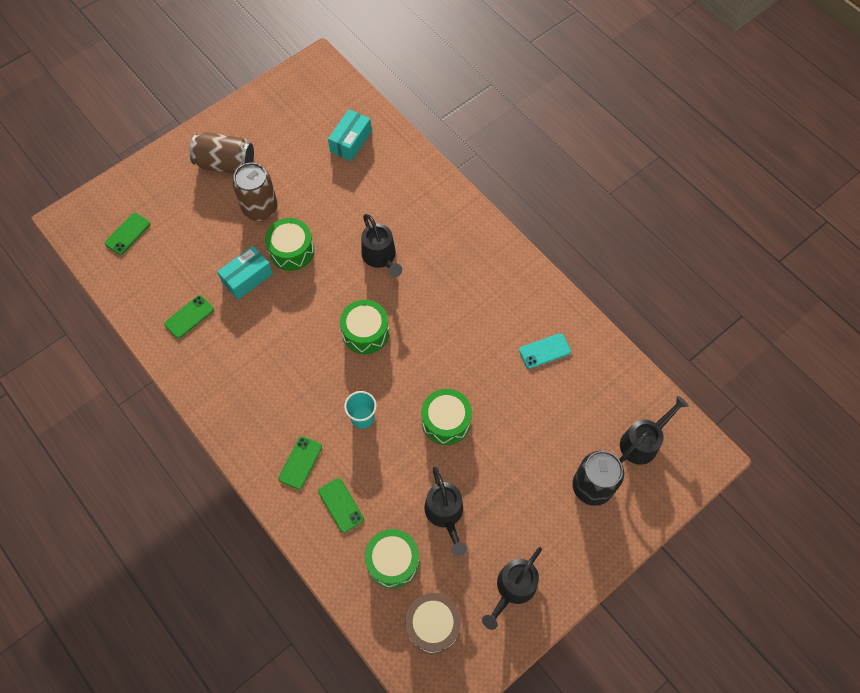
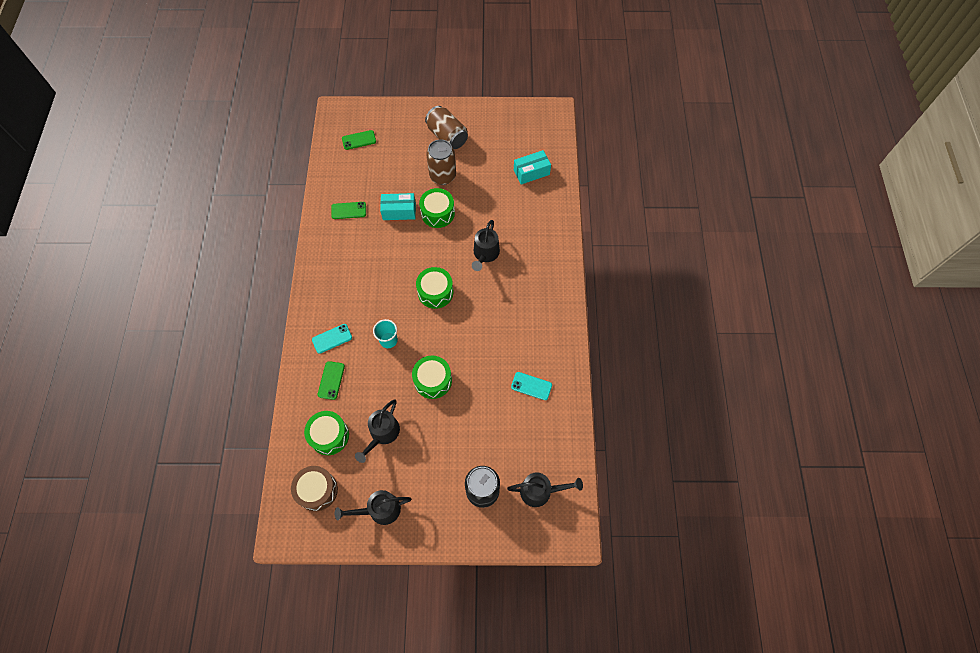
camera: 40 degrees right, 0 degrees up
(300, 462) = (332, 338): green phone -> turquoise phone

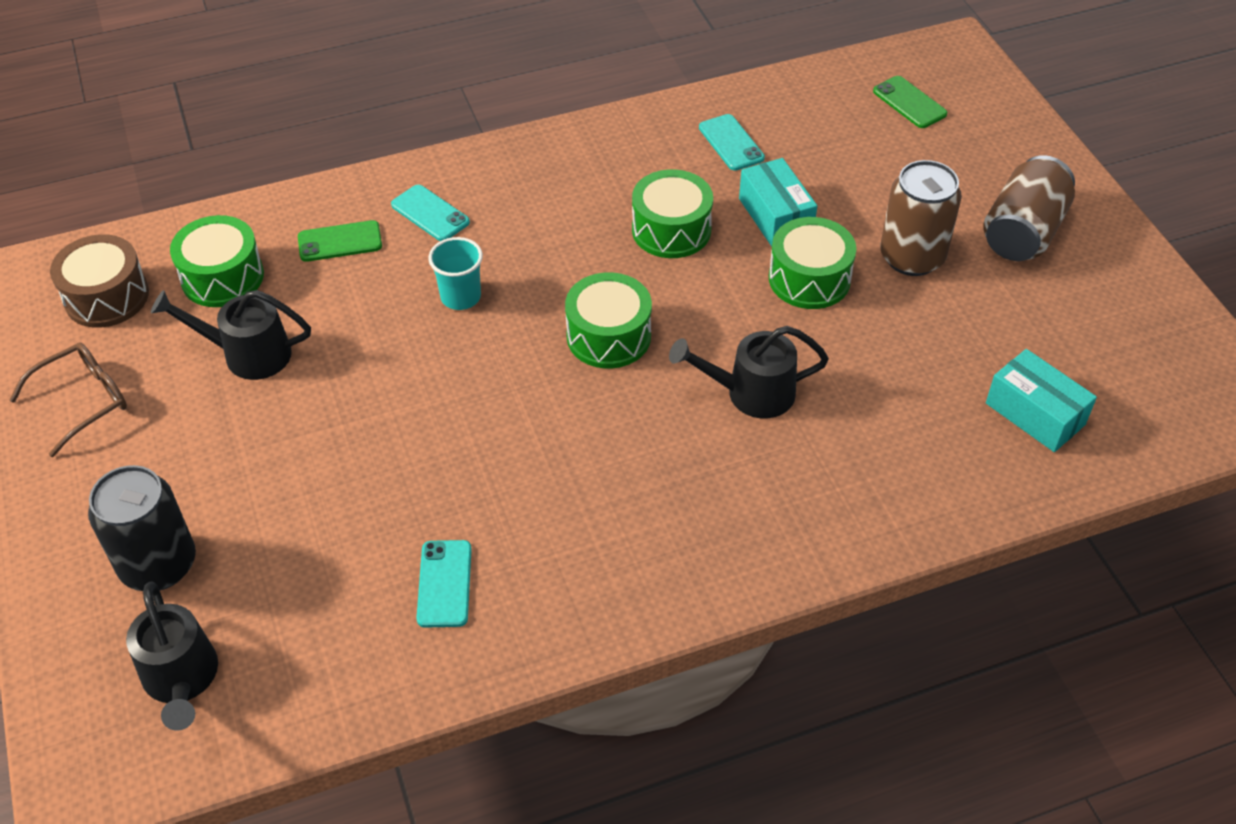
camera: 70 degrees right, 15 degrees down
(348, 210) = (731, 143): green phone -> turquoise phone
(379, 510) = (83, 401): black watering can -> brown glasses
(433, 380) = (394, 397): green drum -> green drum (671, 230)

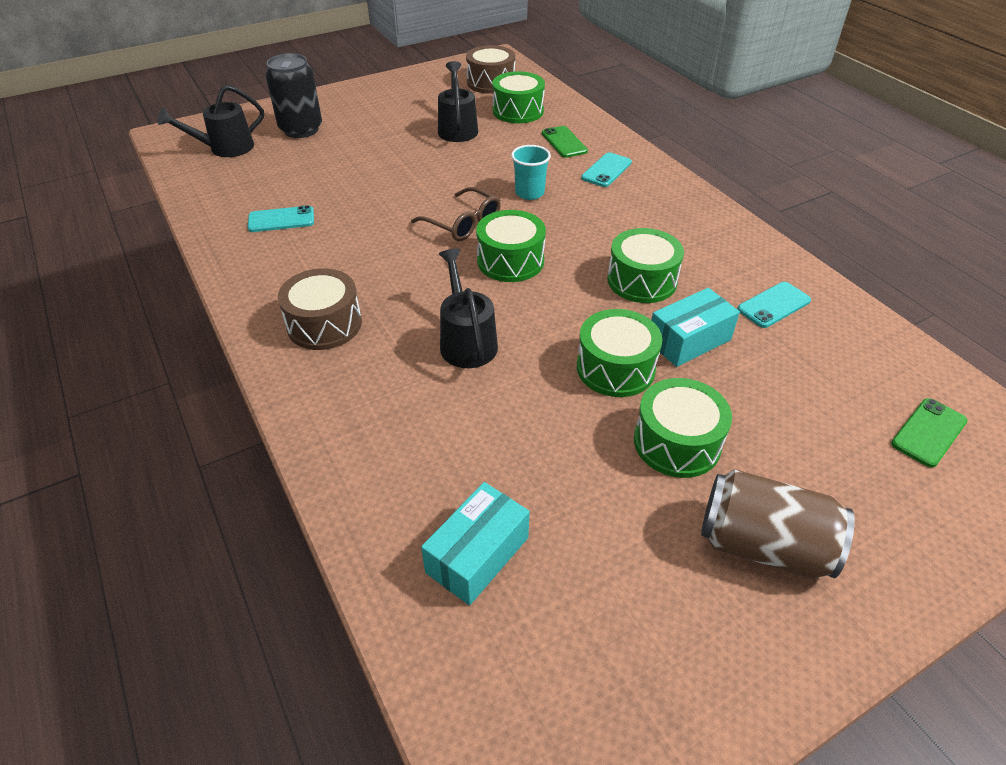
camera: 80 degrees right, 5 degrees down
(83, 401) = (412, 90): brown glasses -> brown glasses (463, 223)
(699, 528) = (324, 324): none -> brown drum
(912, 257) = (677, 442): brown can -> green drum

